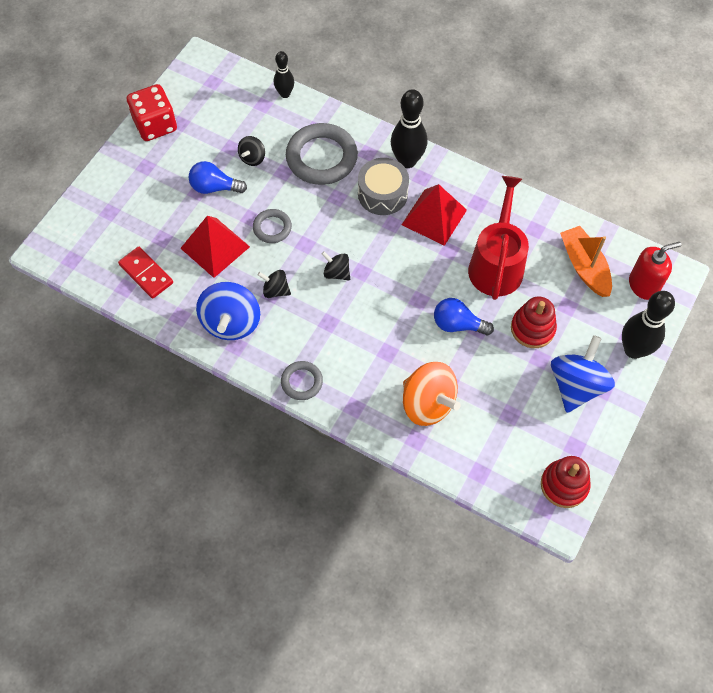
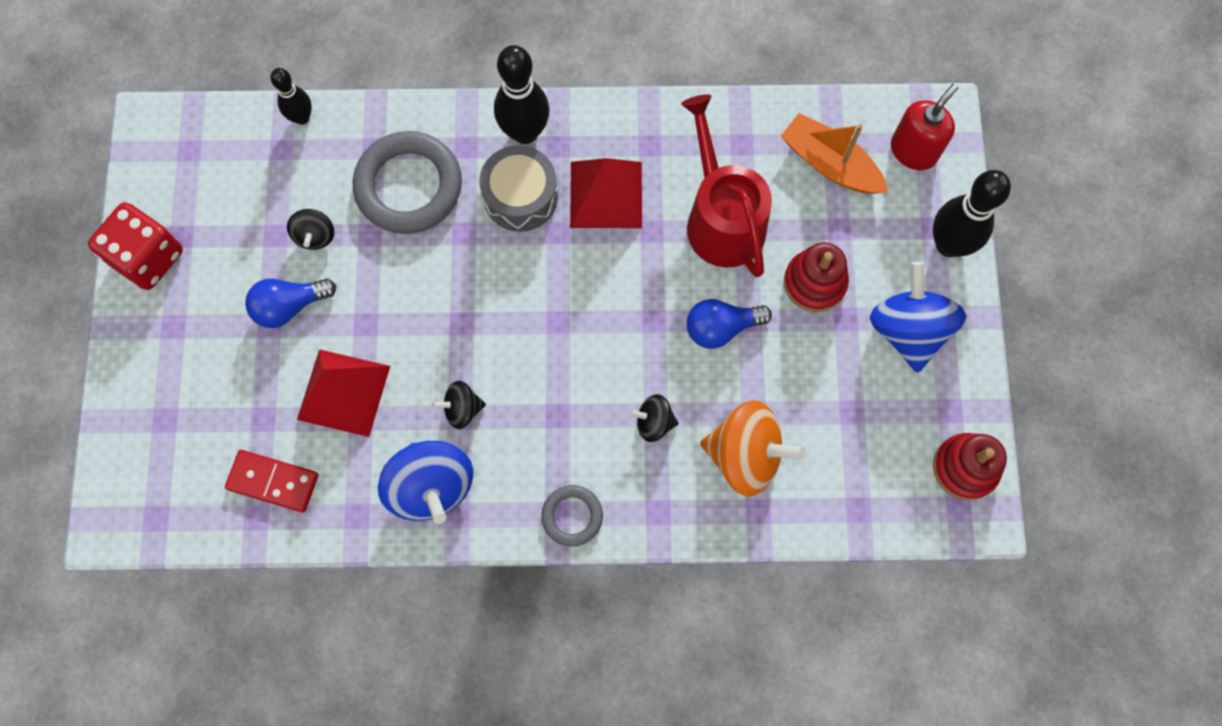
camera: 30 degrees left, 10 degrees up
(272, 228) = (403, 323): grey ring -> none
(336, 273) = (526, 341): black spinning top -> black spinning top (654, 422)

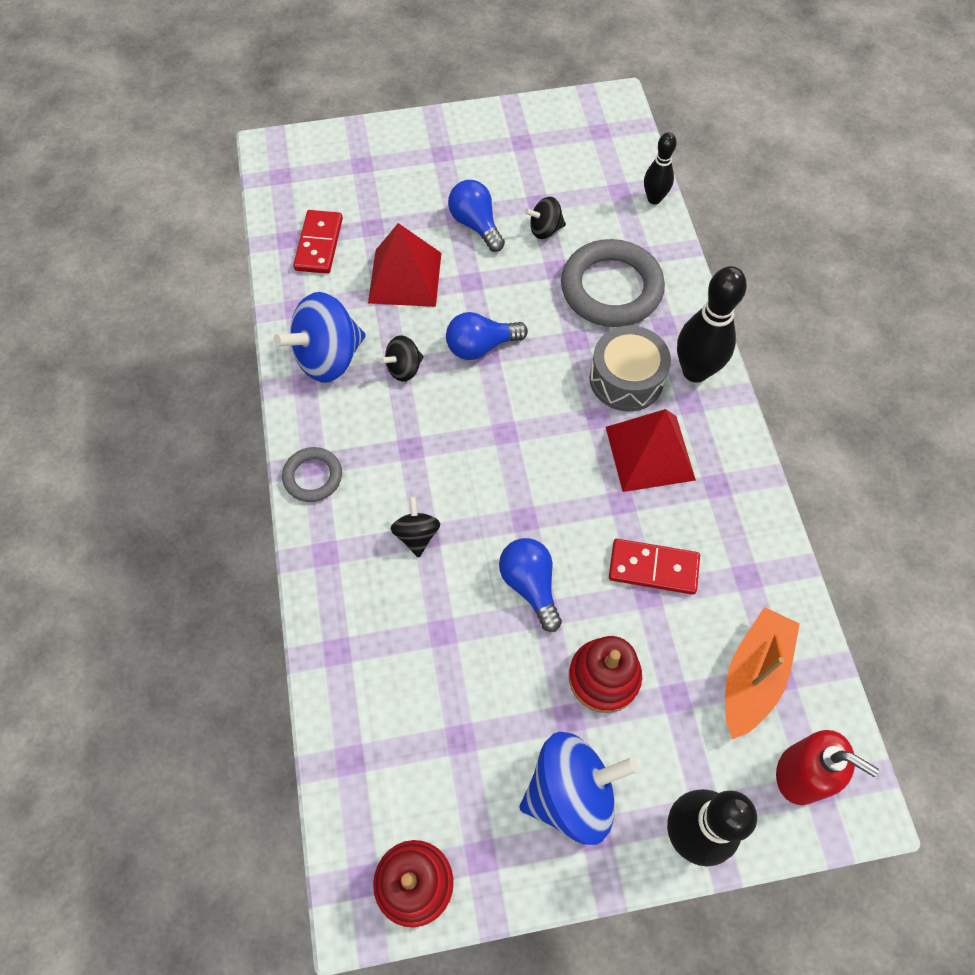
camera: 80 degrees right, 10 degrees down
(148, 257) = (498, 125): red dice -> none
(451, 328) = (481, 346): none -> blue light bulb
(462, 409) = (404, 368): black spinning top -> black spinning top turned 105 degrees counterclockwise
(722, 219) = (653, 568): red watering can -> red domino
(745, 455) = (395, 629): orange spinning top -> none

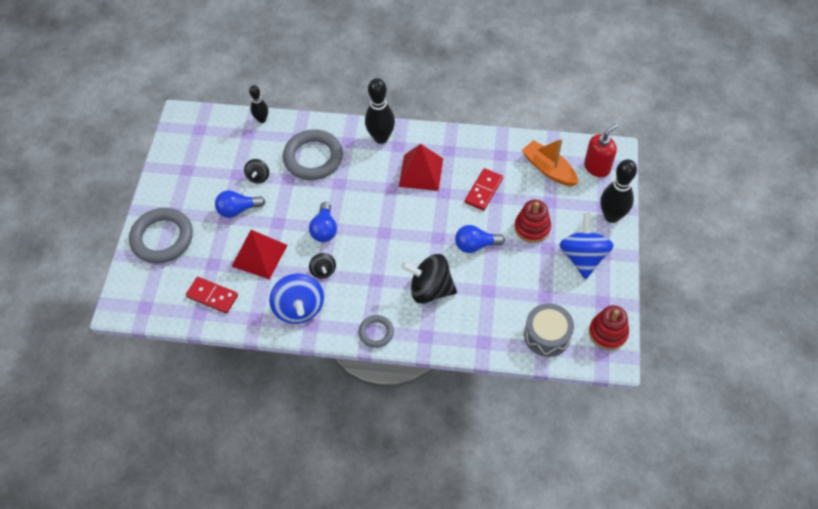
camera: 70 degrees left, 5 degrees down
(396, 156) = (162, 238): none -> grey ring
(417, 535) = (430, 289): black spinning top -> black spinning top, size x1.93
(626, 379) = (373, 169): grey drum -> grey drum (547, 335)

